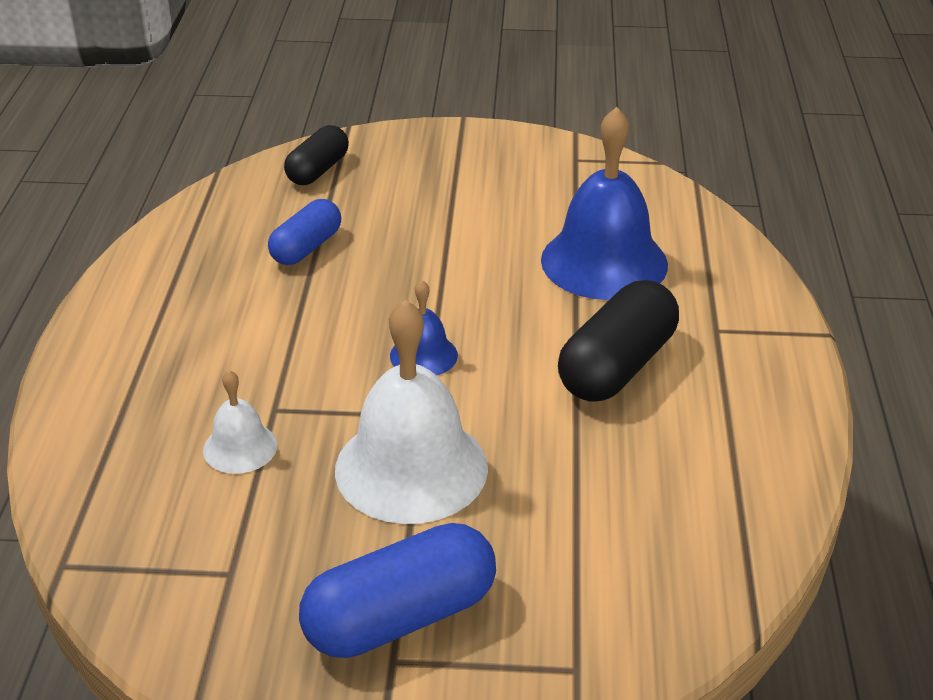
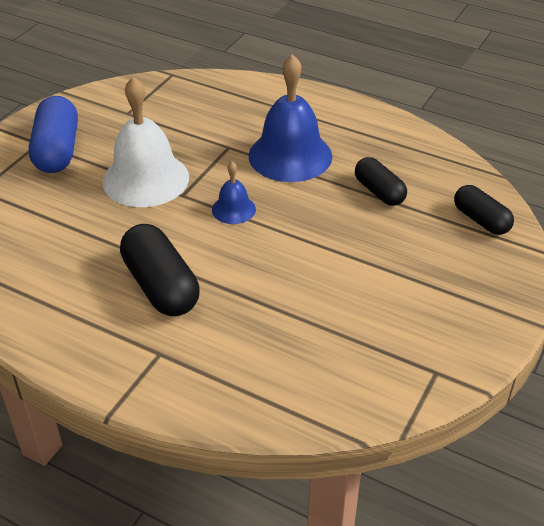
camera: 115 degrees right, 5 degrees up
(240, 447) = (207, 130): white bell -> none
(306, 247) = (379, 192): blue capsule -> black capsule
(604, 262) = (276, 327): blue bell -> blue bell (290, 155)

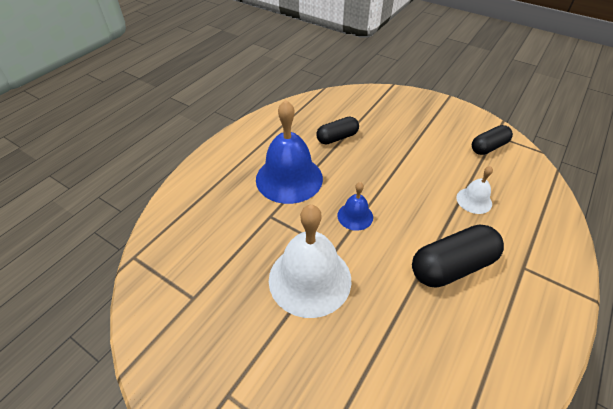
camera: 85 degrees left, 5 degrees up
(57, 150) = (248, 370): blue capsule -> none
(273, 321) = (474, 200): none -> white bell
(481, 220) = (366, 101): black capsule -> black capsule (488, 147)

